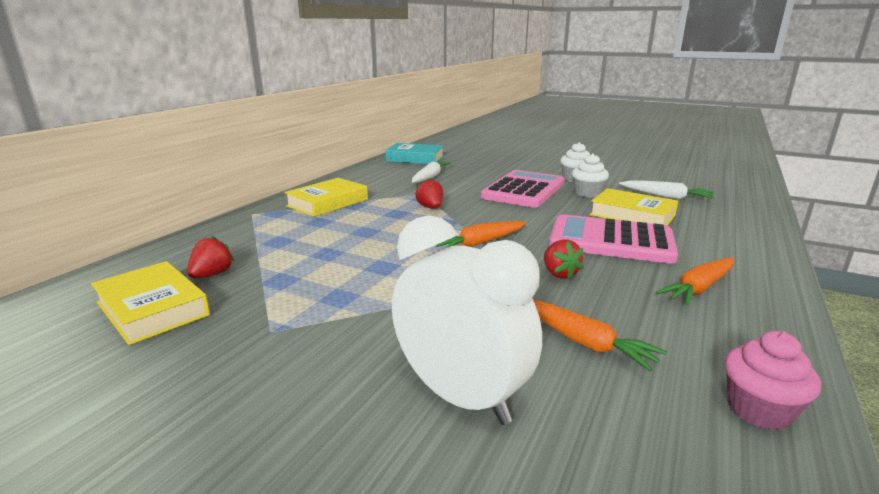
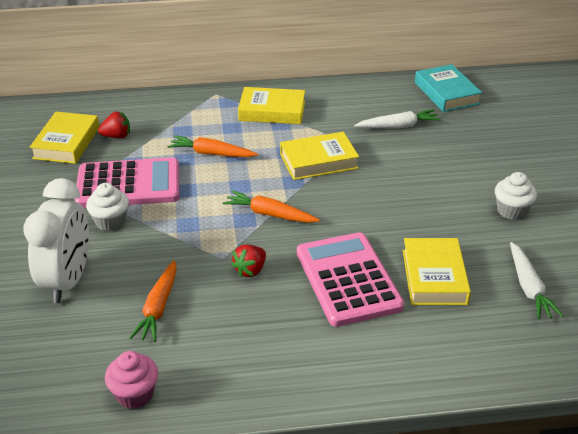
camera: 55 degrees right, 15 degrees up
(430, 208) = (318, 161): red strawberry -> yellow book
(523, 190) = (429, 191): pink calculator -> pink calculator (128, 184)
(587, 193) = (470, 232): white cupcake -> white cupcake (110, 222)
(699, 288) = (291, 347): orange carrot -> orange carrot (211, 153)

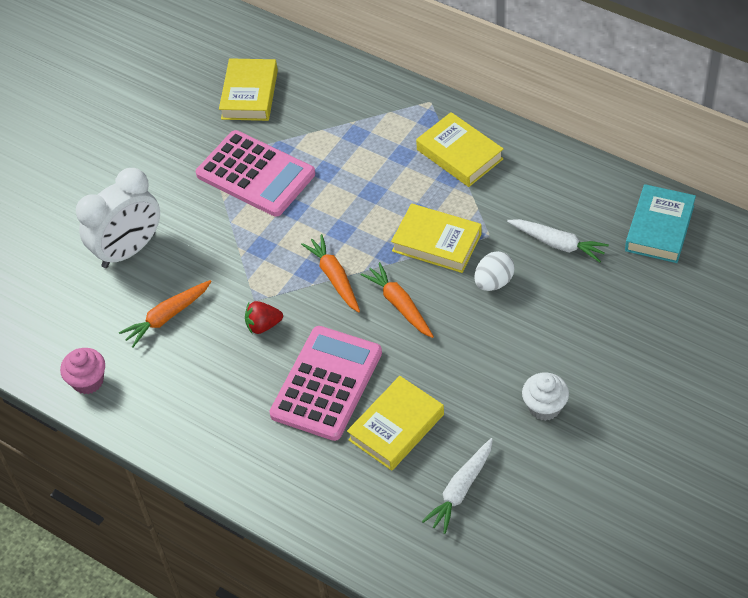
camera: 45 degrees right, 15 degrees up
(66, 143) = (249, 94): yellow book -> yellow book turned 45 degrees counterclockwise
(110, 222) = (207, 208): white cupcake -> none
(117, 136) = (296, 109): red strawberry -> none
(211, 153) = (354, 178): orange carrot -> orange carrot (399, 305)
(385, 163) = (494, 282): none -> white egg

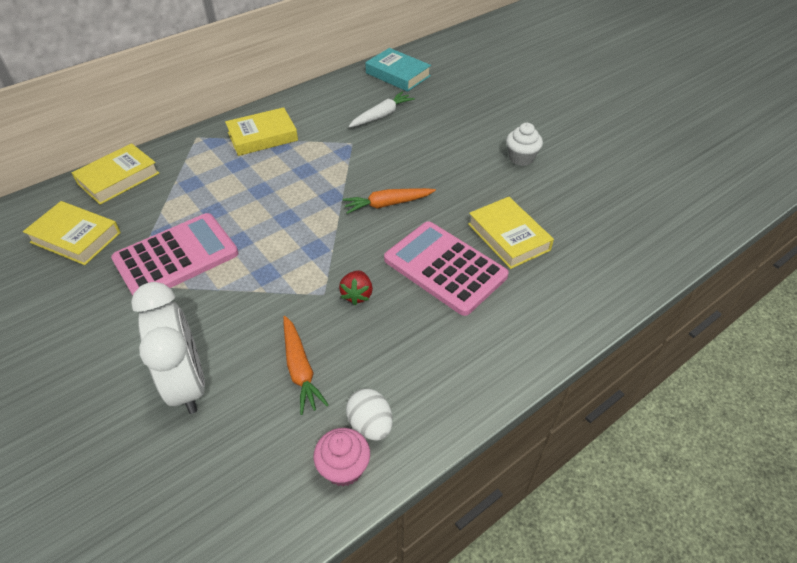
camera: 75 degrees left, 5 degrees down
(334, 277) = (334, 234): orange carrot -> none
(436, 242) = (339, 169): yellow book -> yellow book (118, 178)
(461, 490) = (581, 217): white carrot -> none
(494, 282) = (396, 152): white egg -> white egg (370, 424)

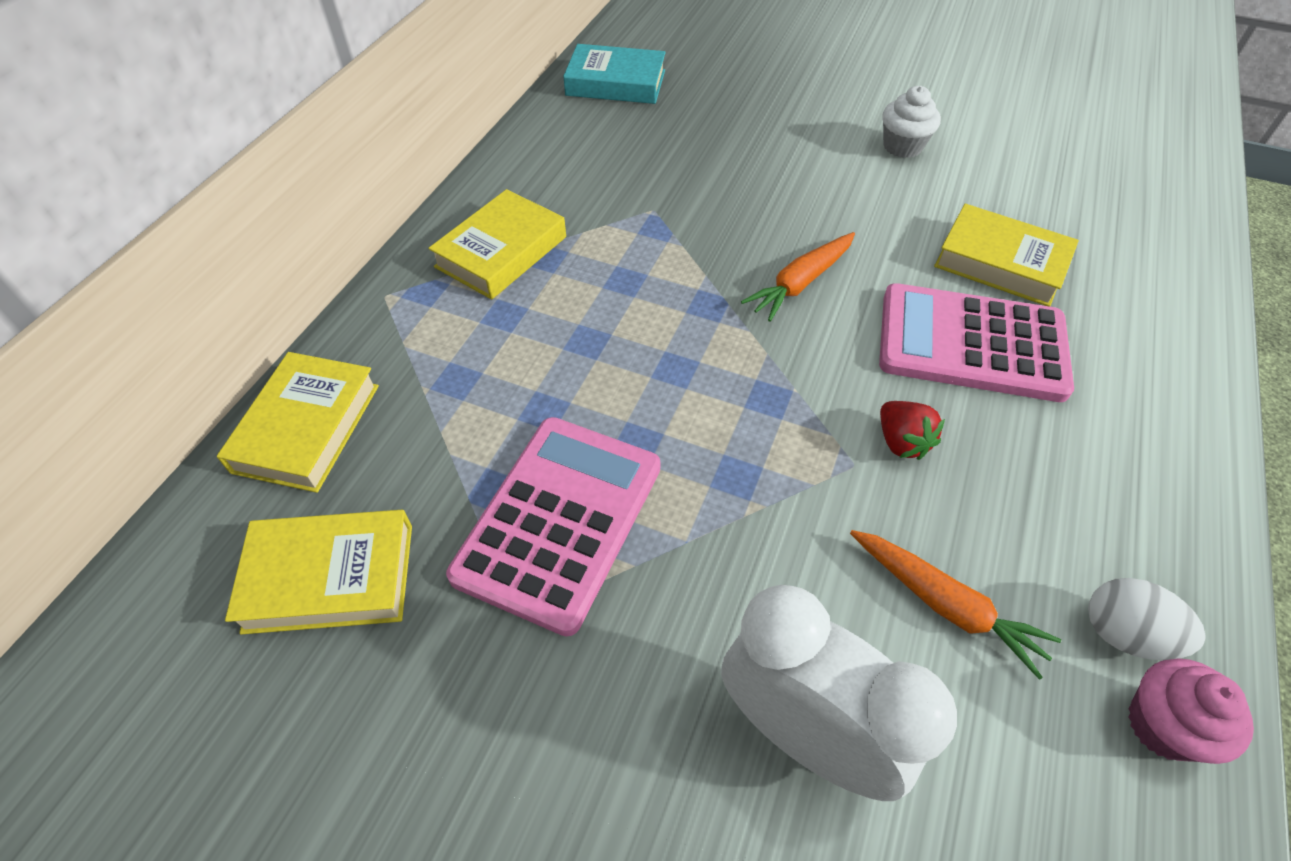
camera: 30 degrees left, 5 degrees up
(381, 115) = (655, 152): white carrot -> none

